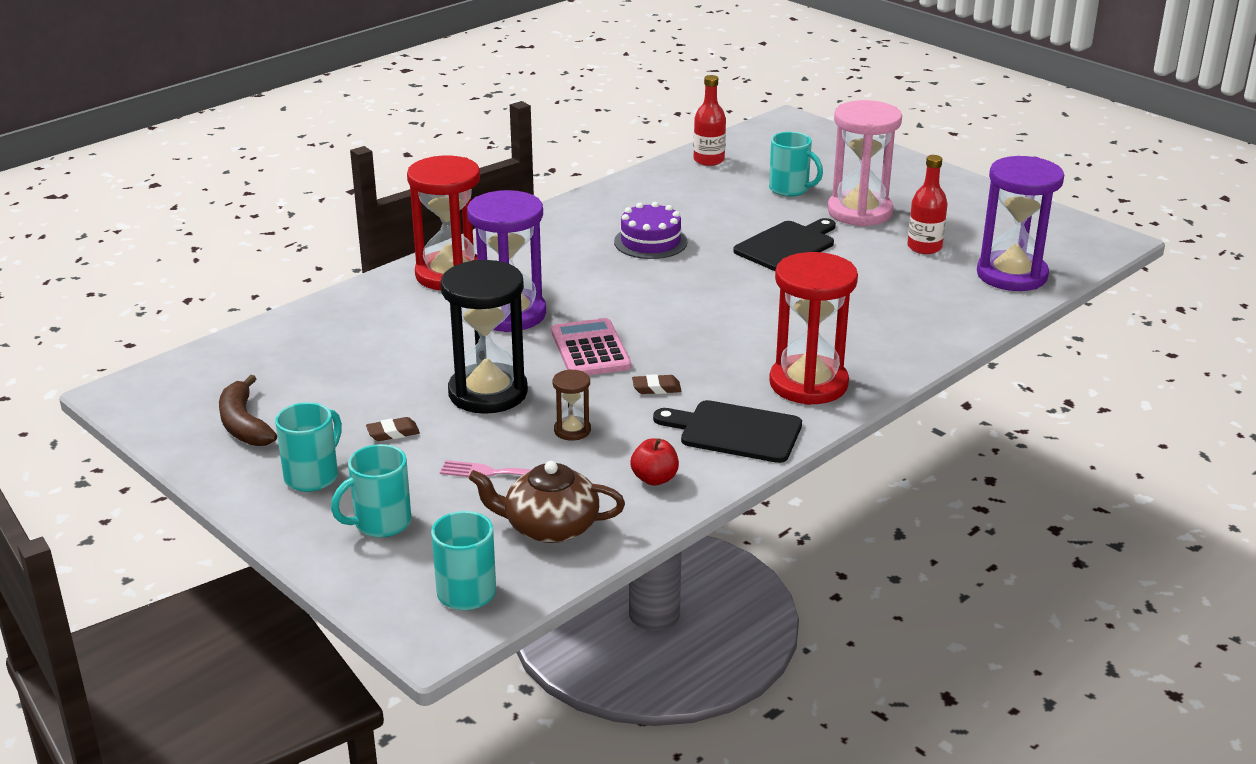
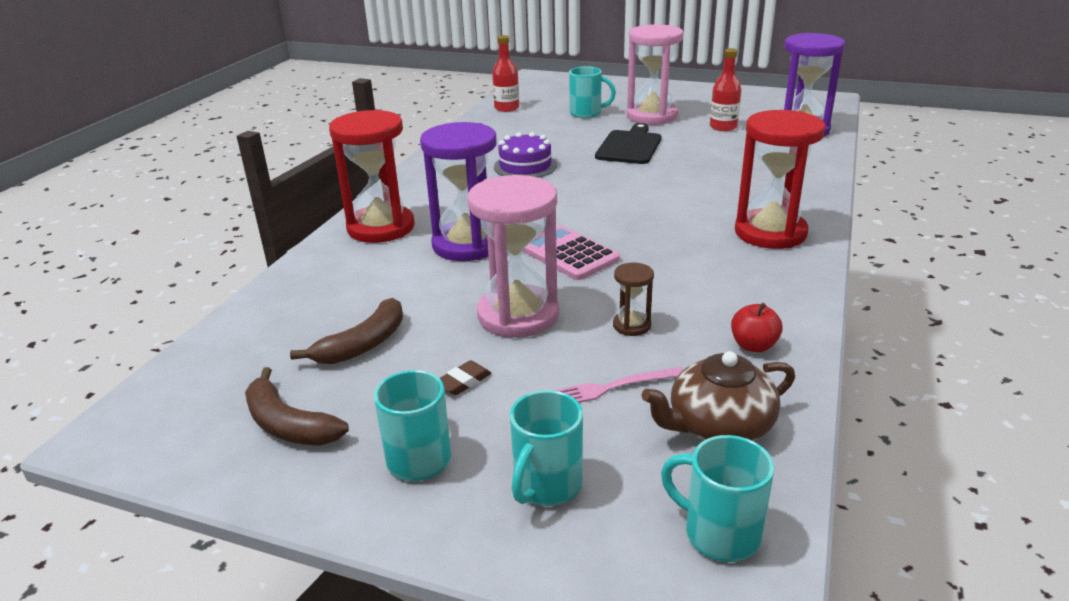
camera: 25 degrees left, 0 degrees up
(345, 380) = (363, 344): none -> brown banana
(488, 393) = (518, 315): black hourglass -> pink hourglass
(656, 388) = (660, 269): brown eraser -> none
(735, 431) = (765, 285): black cutting board -> none

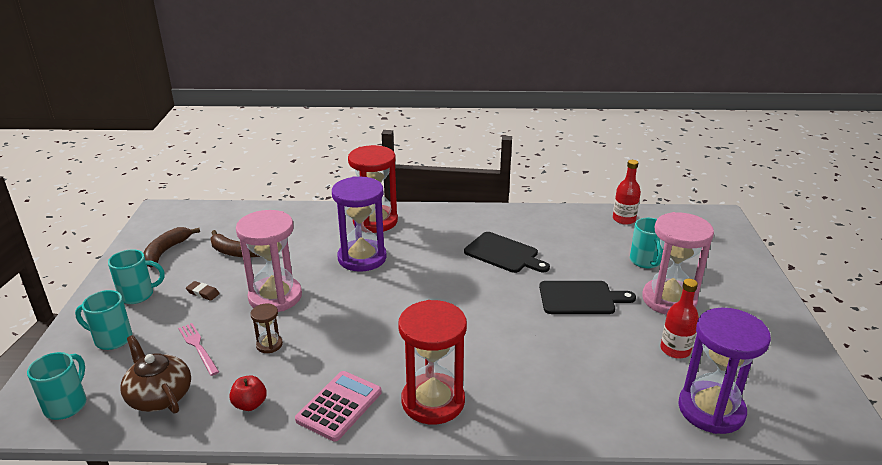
camera: 70 degrees right, 0 degrees up
(525, 166) = (504, 254): purple cake -> black cutting board
(568, 254) = (361, 301): pink calculator -> pink calculator (339, 406)

